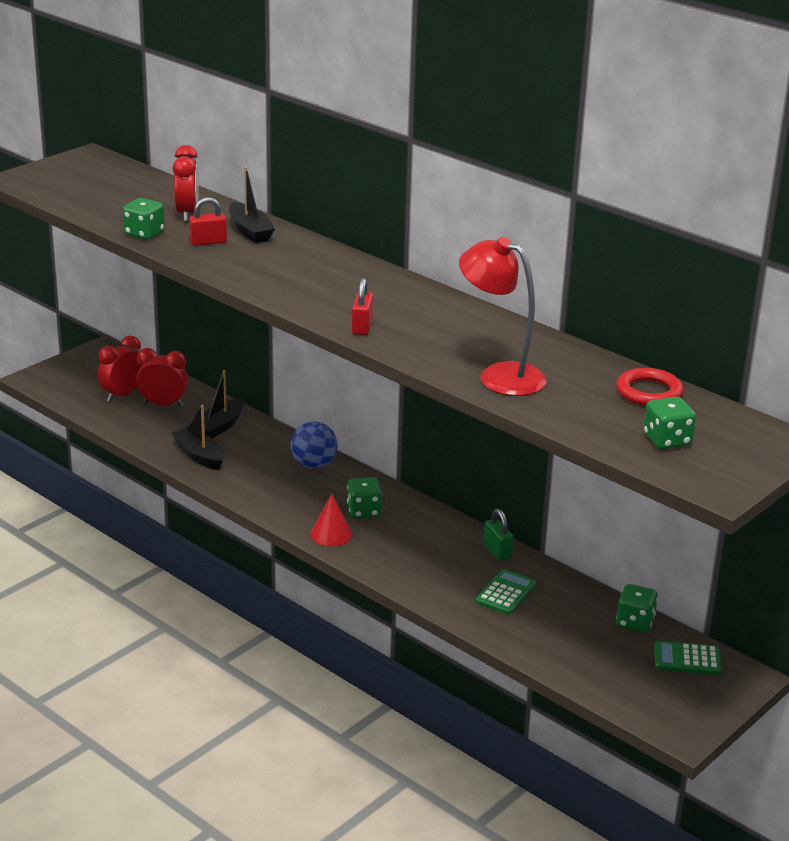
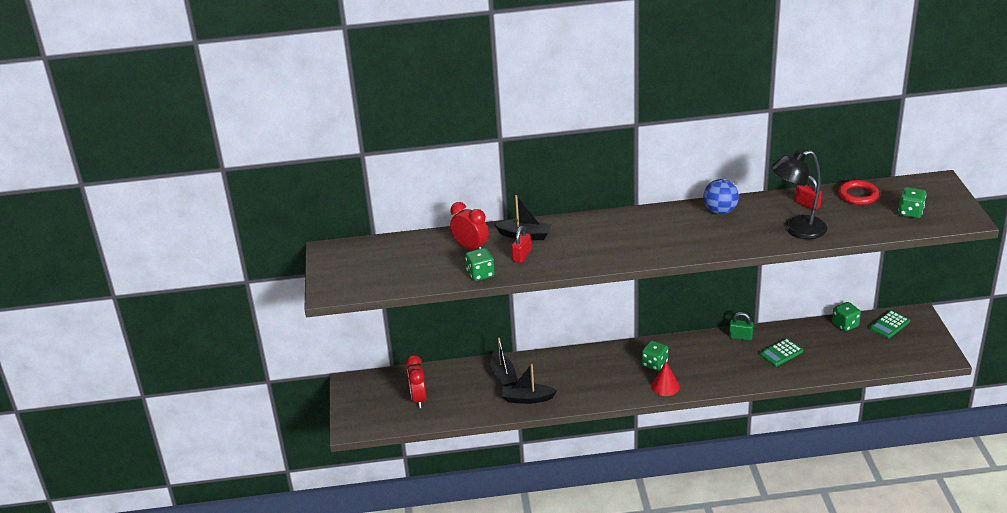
camera: 45 degrees left, 5 degrees up
(163, 404) = (450, 387): red clock -> none
(313, 464) = (586, 359): blue ball -> blue ball (720, 211)
(362, 327) = (695, 248): red padlock -> red padlock (807, 205)
(500, 375) = (797, 229): red lamp -> black lamp
(505, 593) = (781, 353): green calculator -> green calculator turned 105 degrees counterclockwise

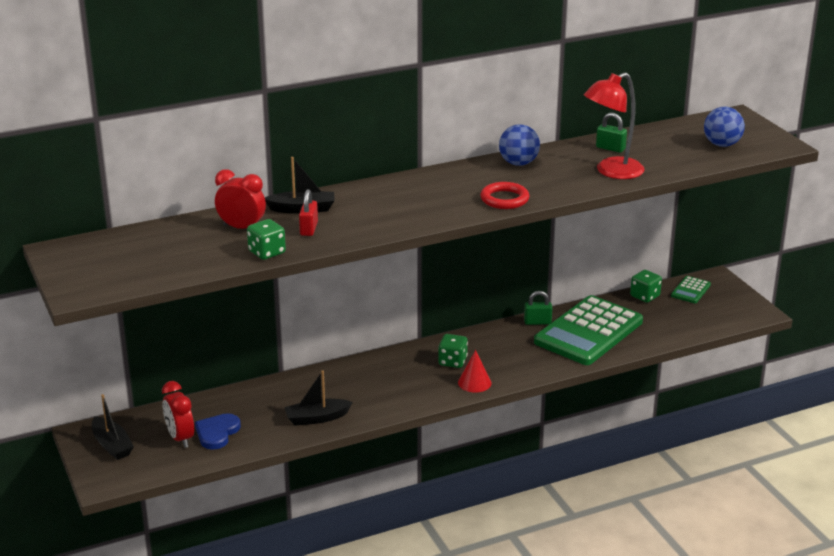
camera: 20 degrees left, 5 degrees down
(447, 399) = (217, 433): none -> blue heart
(503, 375) = (277, 398): black boat -> black boat (112, 445)
(781, 353) = (588, 332): green calculator -> green calculator, size x2.34
(797, 229) = (611, 171): black lamp -> red lamp
(807, 205) = (610, 148): red padlock -> green padlock
(858, 195) = (659, 135): red ring -> red ring (504, 199)
(910, 212) = (722, 144): green dice -> blue ball

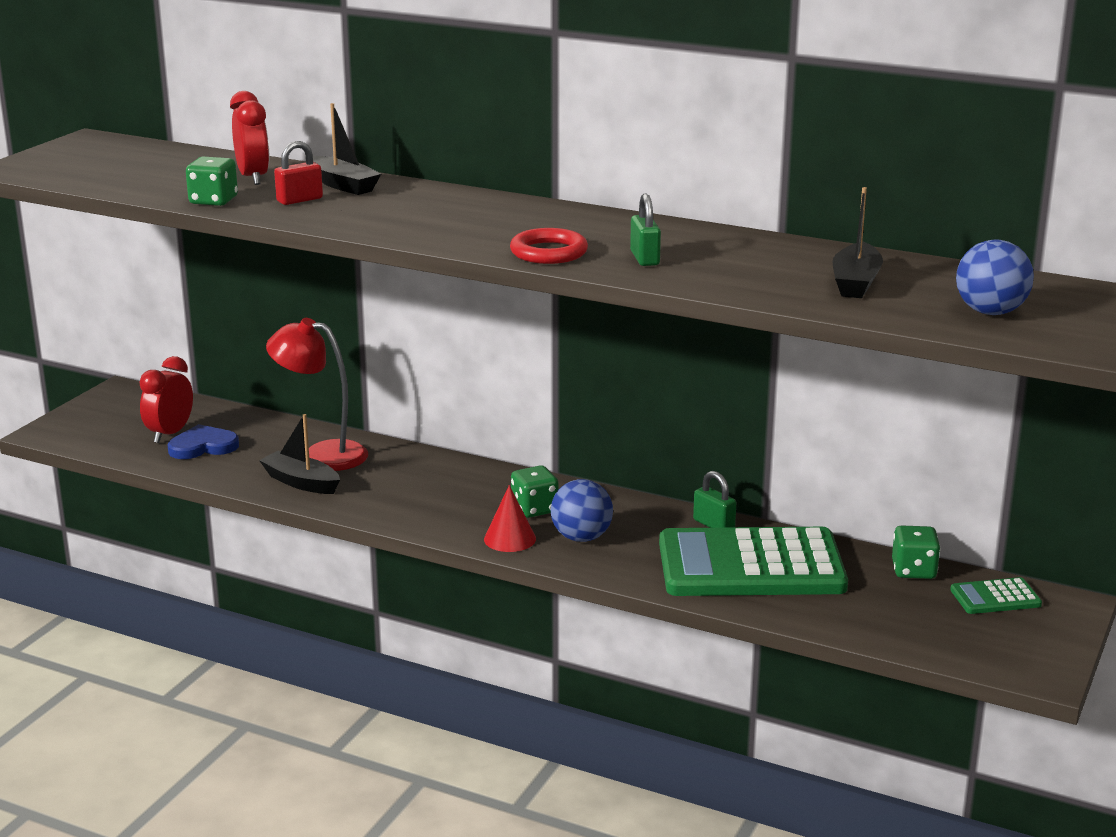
camera: 50 degrees right, 5 degrees down
(112, 445) = (116, 410): black boat -> black boat (855, 282)
(518, 163) = (665, 232): blue ball -> blue ball (581, 537)
(610, 148) = (820, 260): green padlock -> green padlock (644, 258)
(611, 171) = (750, 279): red lamp -> red lamp (322, 454)

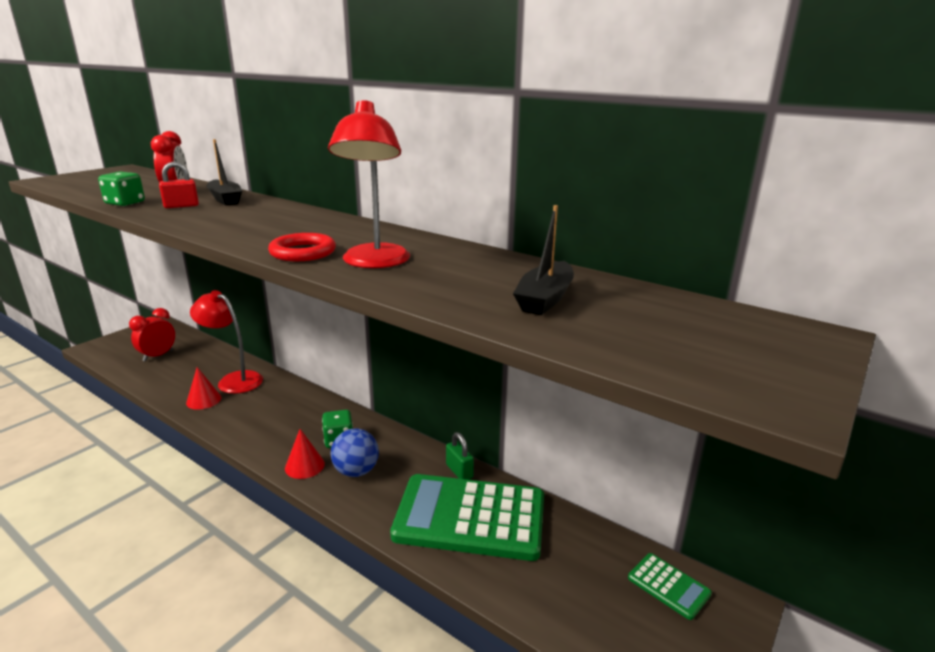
camera: 10 degrees right, 0 degrees up
(203, 446) = (169, 366): blue heart -> none
(301, 482) = (204, 400): black boat -> red cone
(644, 258) = (374, 262): green padlock -> red lamp
(913, 570) = (602, 542): green dice -> none
(990, 312) = (671, 343): blue ball -> none
(995, 597) = (668, 586): green calculator -> green calculator turned 135 degrees counterclockwise

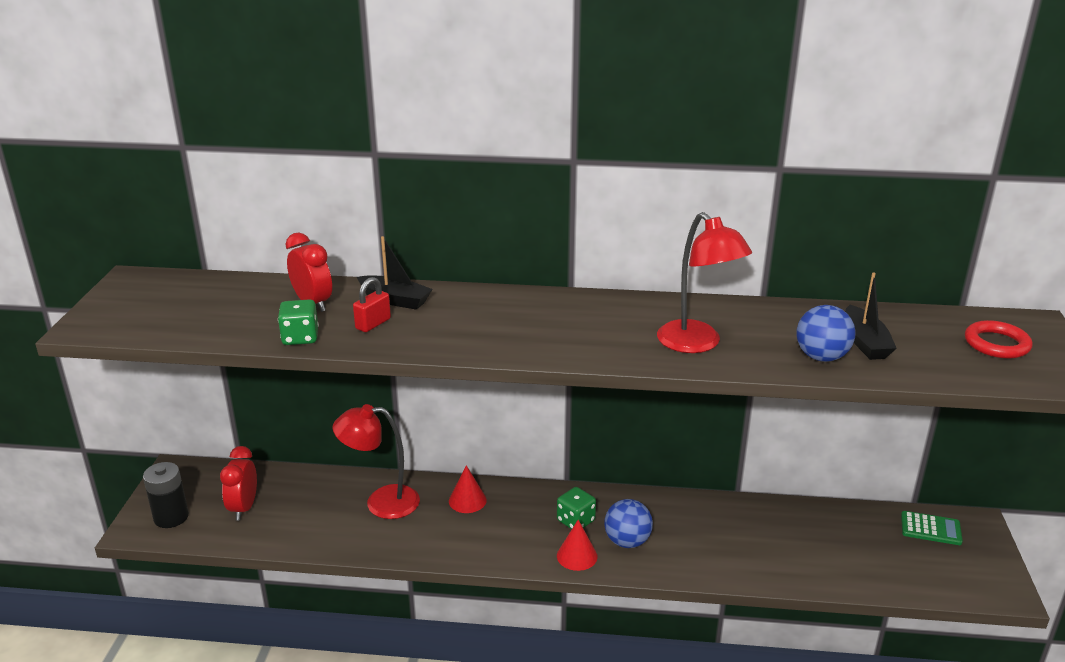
camera: 30 degrees left, 5 degrees up
(117, 347) = (171, 517): none -> black battery
(204, 400) = (382, 536): red cone -> red cone (467, 500)
(303, 252) = (621, 350): red ring -> red ring (996, 344)
(459, 471) = (709, 506): green padlock -> none
(470, 517) = (759, 539): green calculator -> none
(472, 297) = (821, 357): none -> blue ball

